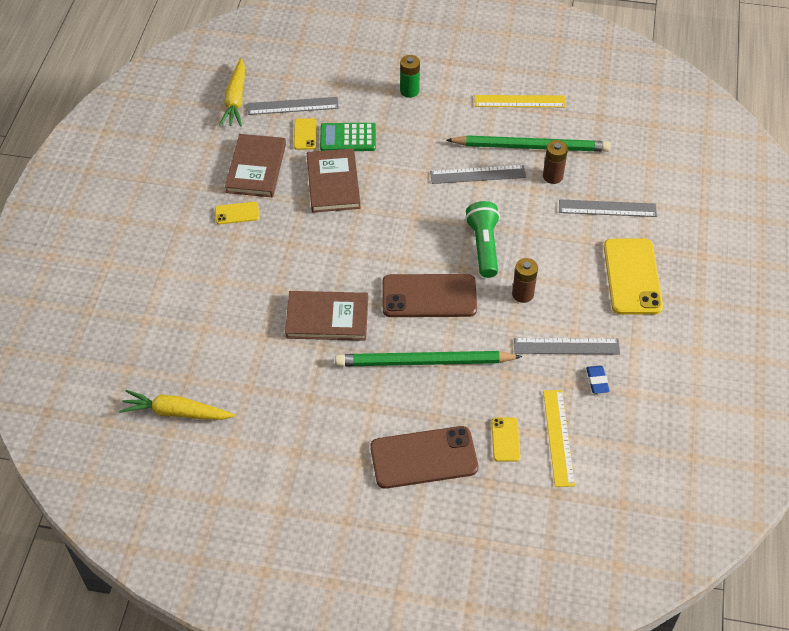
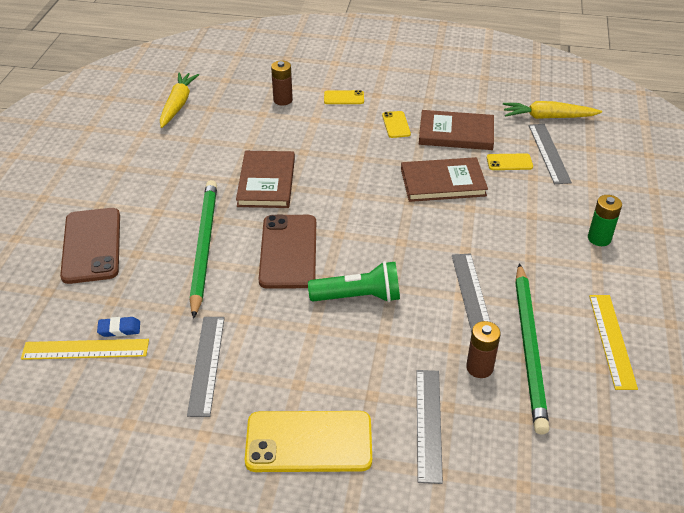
camera: 90 degrees right, 10 degrees down
(348, 138) = (510, 192): green calculator -> none
(505, 439) = (95, 305): yellow phone -> yellow phone (344, 98)
(522, 294) = (286, 328): brown battery -> brown battery (283, 100)
(597, 381) = (152, 390): blue eraser -> blue eraser (119, 329)

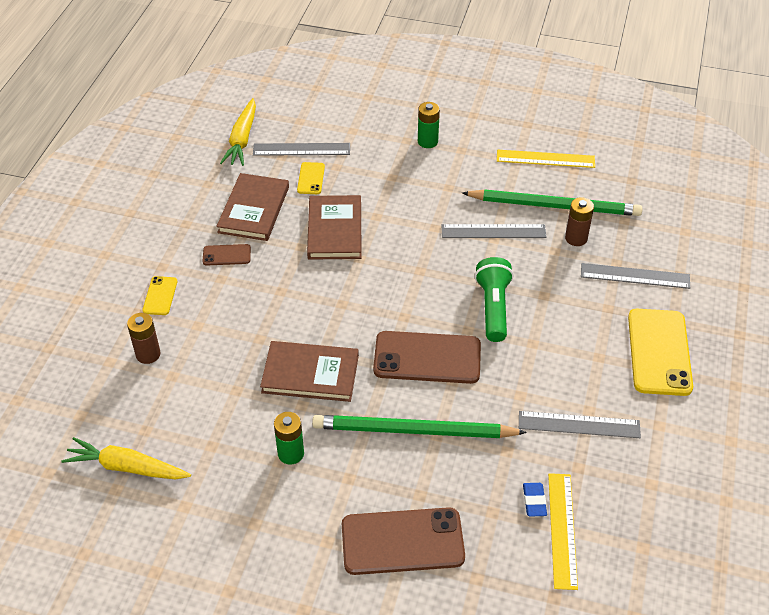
camera: 85 degrees left, 5 degrees up
(184, 179) = (291, 453): none -> green battery
(396, 125) = (226, 255): yellow phone -> brown phone

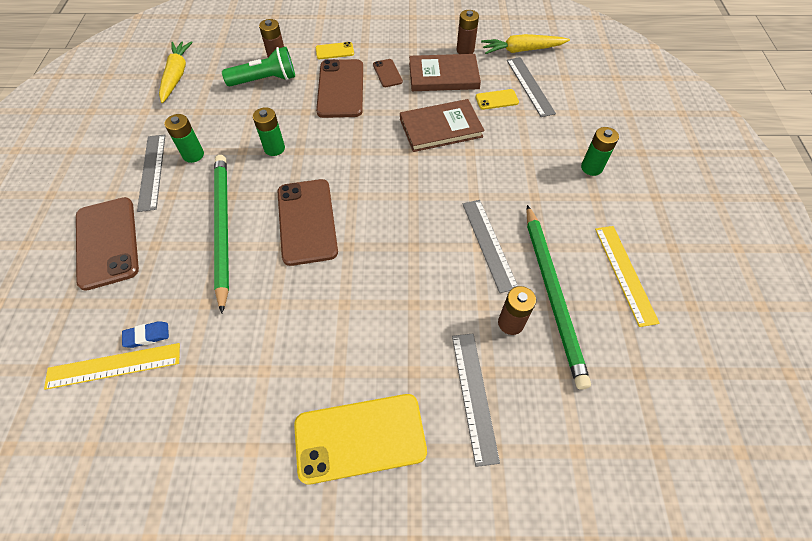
camera: 75 degrees right, 10 degrees up
(219, 182) = (465, 50): none -> brown battery
(234, 301) = (340, 89): none -> brown phone
(310, 374) = (274, 148): brown book -> green battery
(493, 308) = (382, 262): green flashlight -> green flashlight (265, 80)
(579, 424) = (243, 363): grey ruler -> grey ruler (152, 171)

